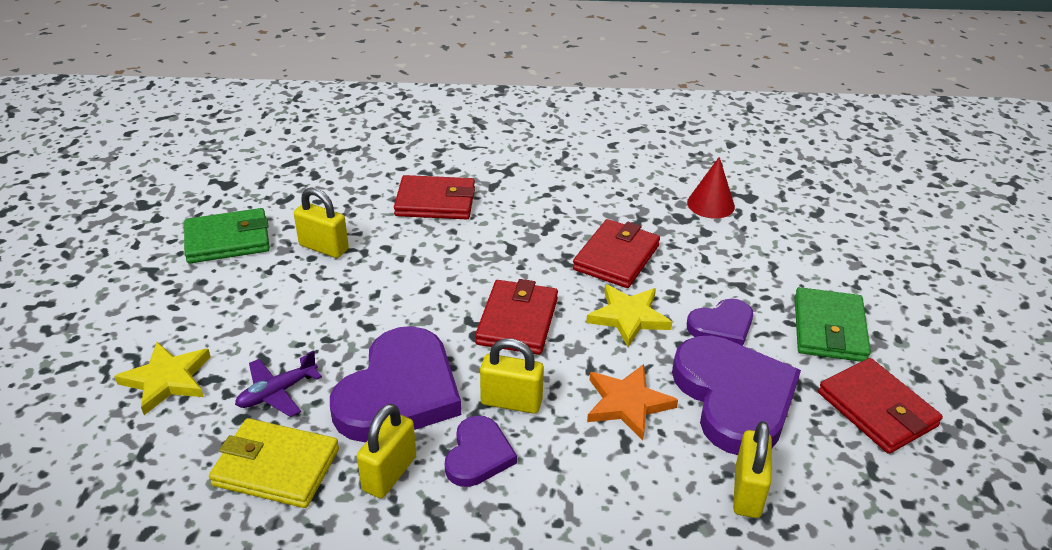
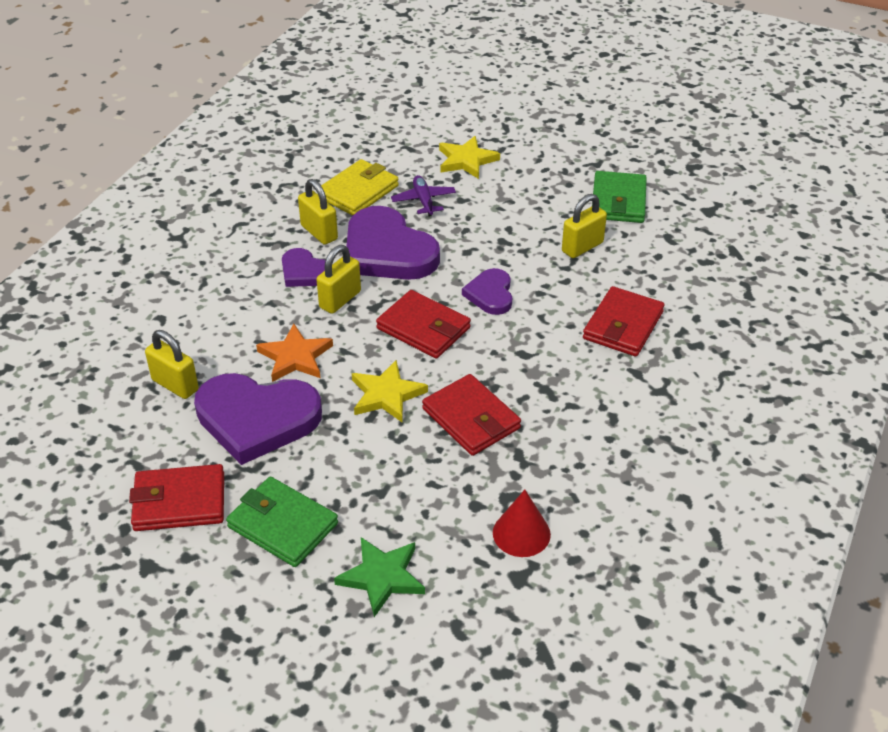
camera: 115 degrees right, 5 degrees up
(722, 326) = (337, 450): purple heart -> purple heart (490, 294)
(816, 258) = (382, 577): none -> green star

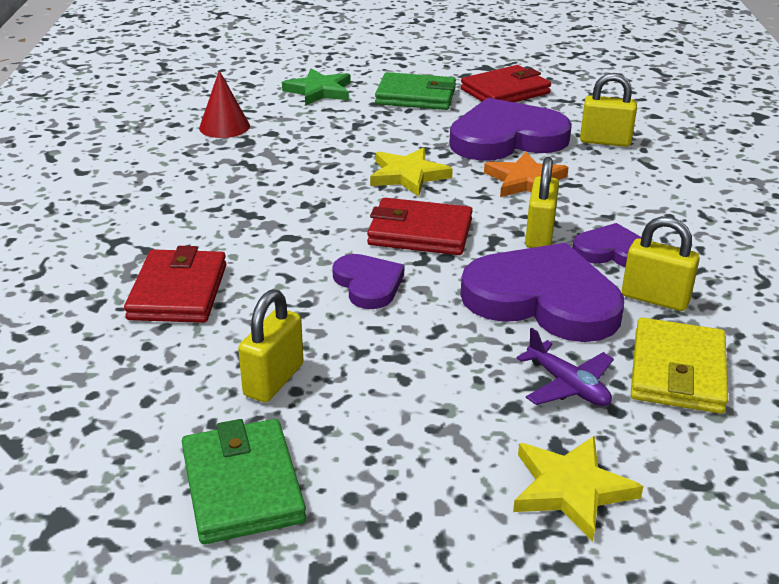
camera: 155 degrees right, 10 degrees down
(471, 418) = (312, 177): red wallet -> none

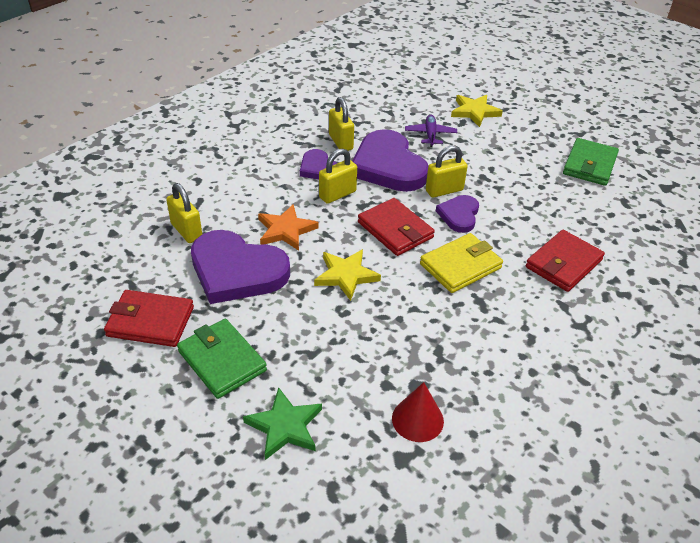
camera: 140 degrees left, 10 degrees up
(273, 380) = (548, 194): yellow padlock -> yellow padlock (444, 190)
(677, 371) = (382, 118): yellow wallet -> yellow wallet (460, 266)

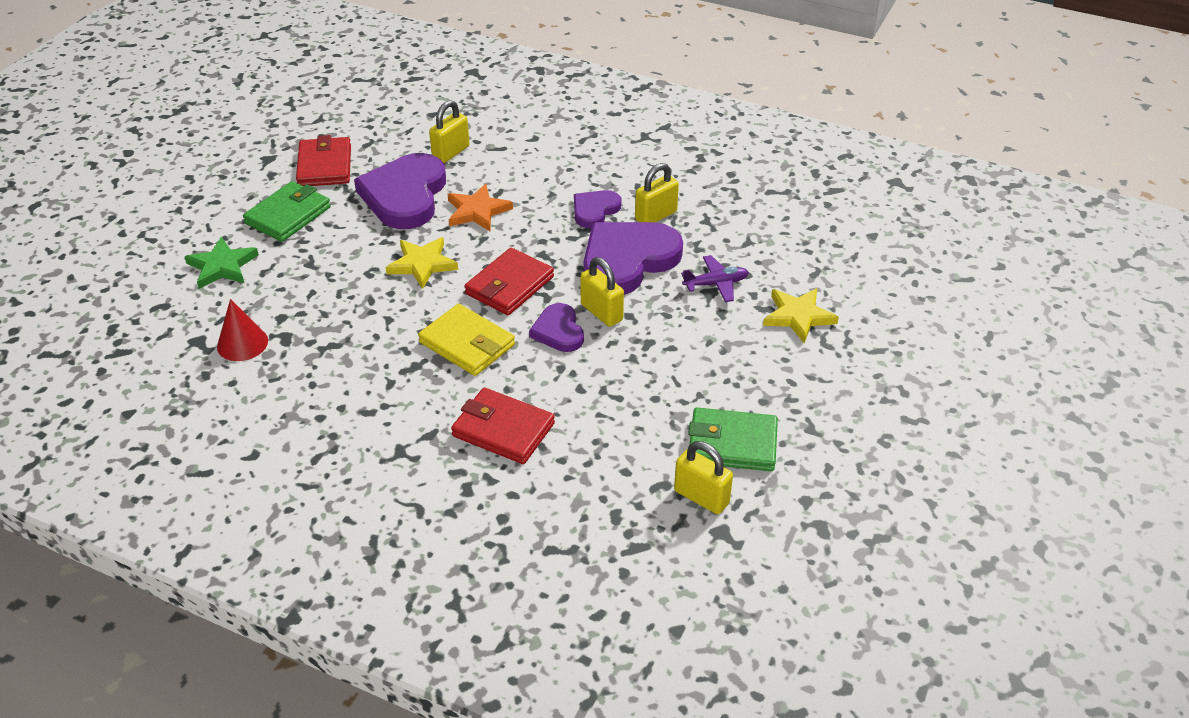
camera: 75 degrees right, 0 degrees up
(337, 194) = (553, 233): yellow padlock -> yellow padlock (701, 497)
(459, 215) = (558, 331): purple heart -> purple heart turned 105 degrees counterclockwise

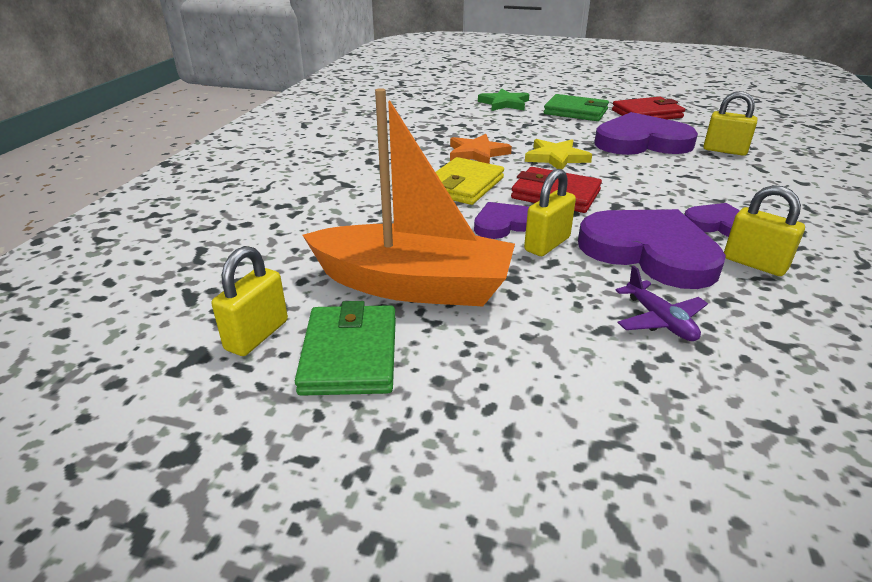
camera: 80 degrees right, 10 degrees down
(242, 343) = (429, 118): red cone -> none
(477, 211) = (651, 170): orange star -> orange star (477, 153)
(503, 430) = (355, 212): red wallet -> none
(648, 401) = (413, 285): none -> orange boat
(798, 316) = (646, 408): yellow star -> none

